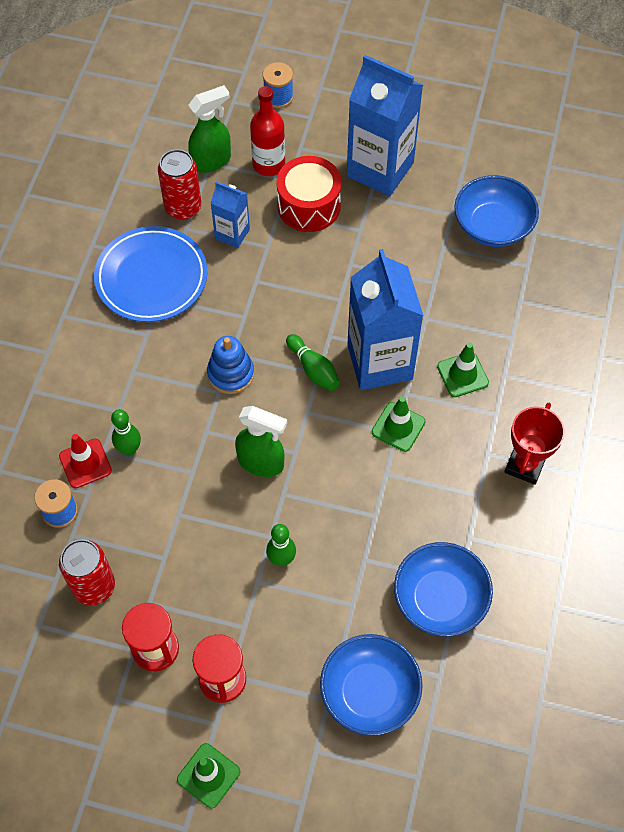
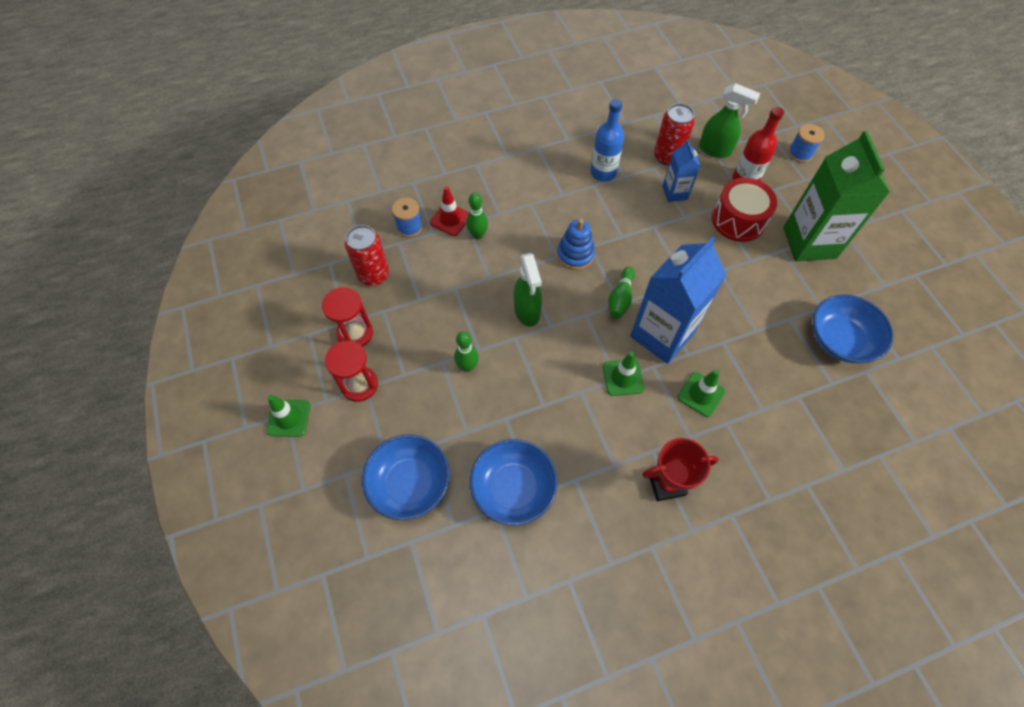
camera: 55 degrees right, 0 degrees up
(151, 278) = (603, 172): blue plate -> blue bottle
(380, 169) = (809, 242): blue carton -> green carton

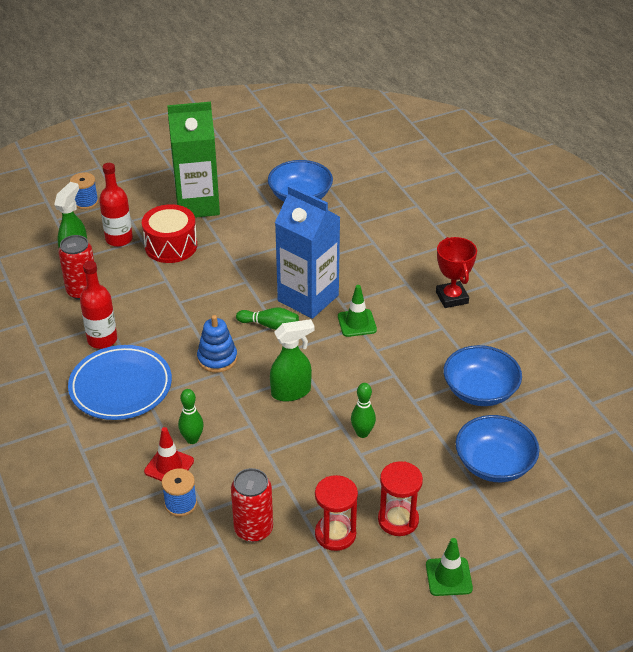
camera: 95 degrees left, 20 degrees down
(544, 186) = (121, 387): none -> blue plate
(603, 172) = (102, 340): blue bottle -> red bottle
(675, 193) = (134, 287): blue carton -> none
(701, 394) = (365, 276): green traffic cone -> none

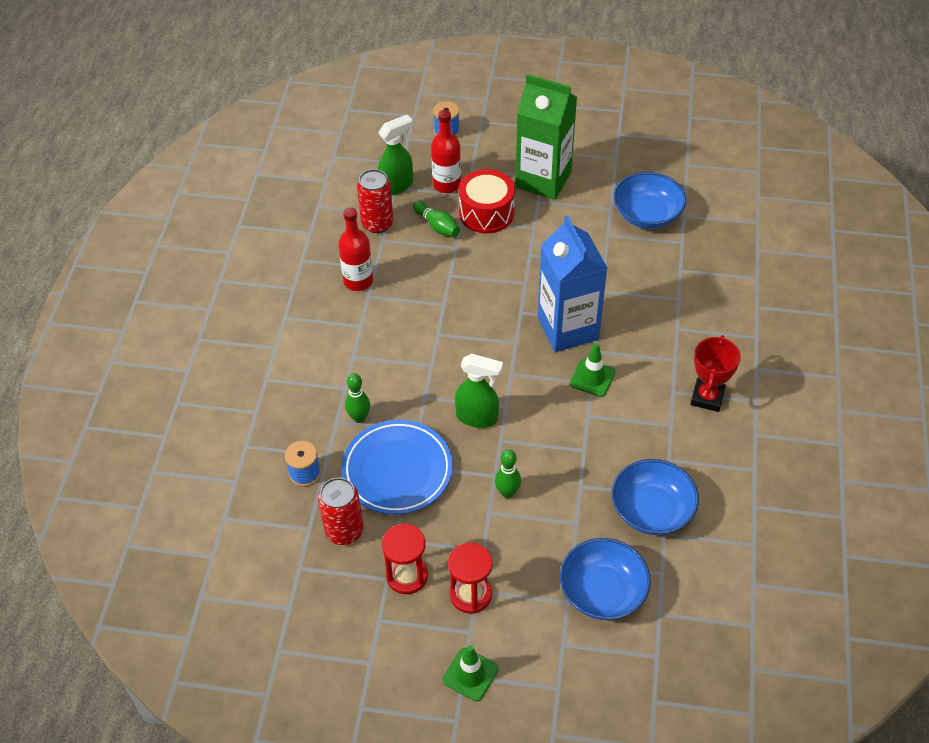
camera: 35 degrees right, 10 degrees up
(121, 387) = (339, 335): blue plate -> blue plate (397, 470)
(169, 466) = (322, 433): red traffic cone -> none
(217, 358) = (439, 350): blue stacking toy -> none
(270, 325) = (511, 339): green bowling pin -> green bowling pin (437, 226)

